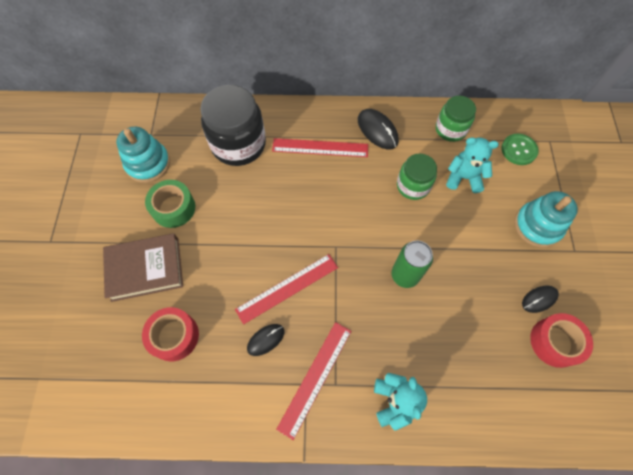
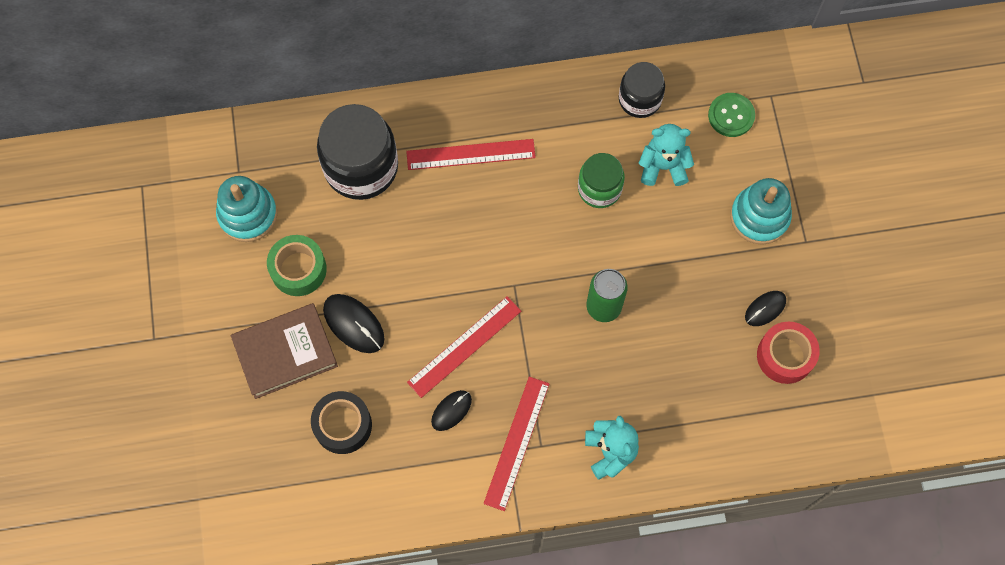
camera: 10 degrees left, 5 degrees up
(174, 336) = (343, 425): red tape -> black tape
(377, 130) = (543, 117): black mouse -> black mouse (354, 324)
(450, 129) = (639, 99): green jar -> black jar

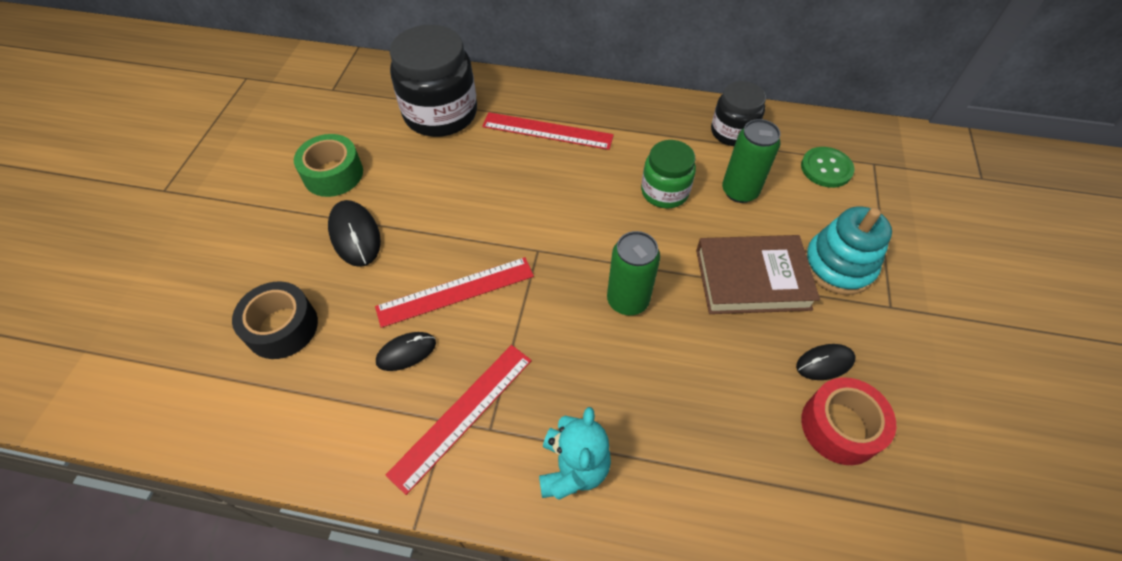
camera: 20 degrees right, 15 degrees down
(248, 214) = (318, 120): turquoise stacking toy -> none
(285, 352) = (272, 239): brown book -> brown book (752, 279)
(663, 166) = (739, 191): turquoise teddy bear -> green can

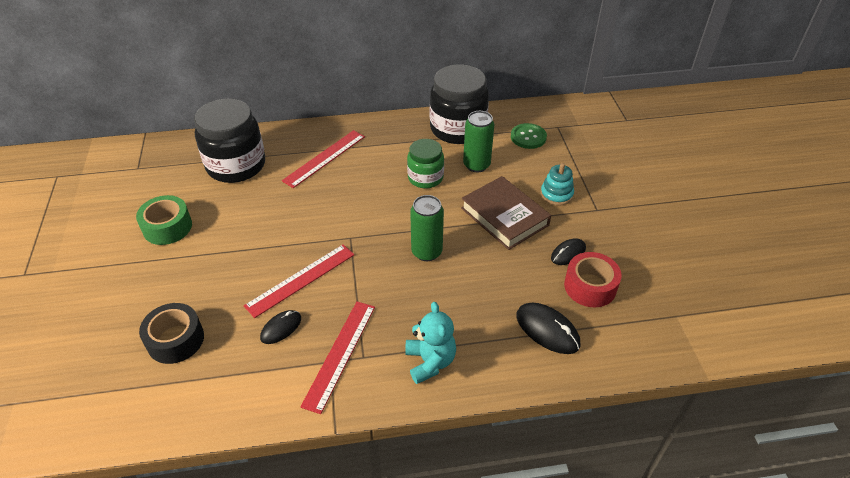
camera: 20 degrees left, 10 degrees down
(355, 235) = (205, 264): black mouse -> black mouse (547, 330)
(547, 131) = (324, 158): red ruler -> red ruler turned 45 degrees counterclockwise
(732, 132) = (457, 129): black jar -> black jar, size x1.69
(752, 279) = (504, 216): brown book -> brown book turned 75 degrees clockwise
(838, 266) = (556, 194): turquoise stacking toy -> turquoise stacking toy, size x0.67

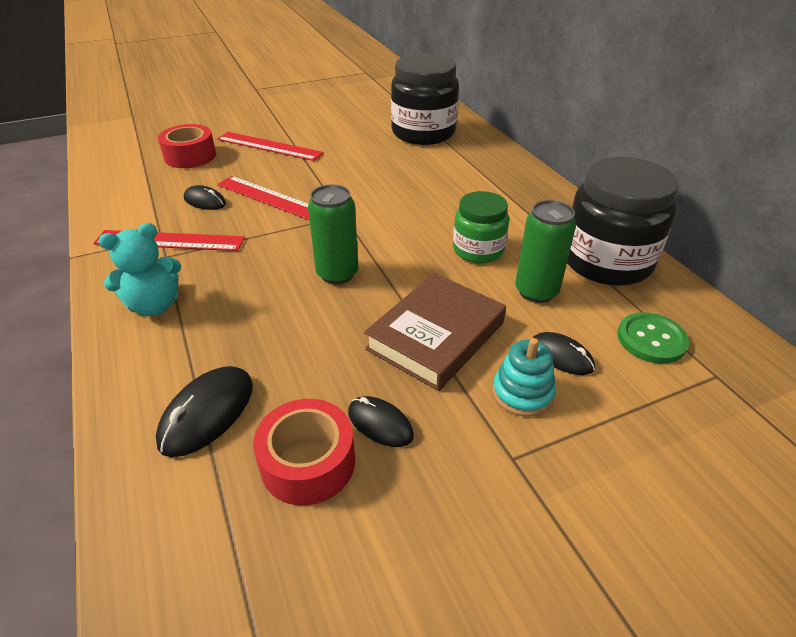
camera: 75 degrees right, 5 degrees down
(167, 227) = (323, 123): green tape -> none
(175, 340) = (190, 156): black tape -> red tape
(324, 158) = (467, 175): red ruler -> red ruler (269, 146)
(533, 172) = (561, 356): none -> black mouse

